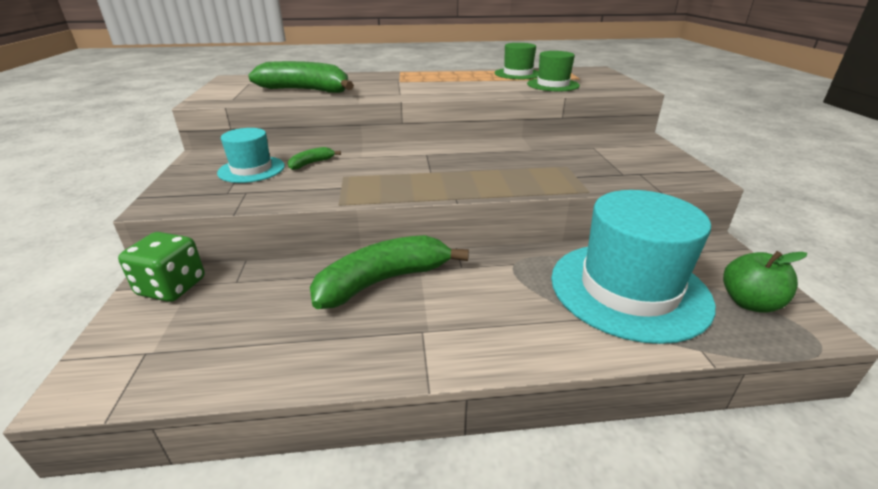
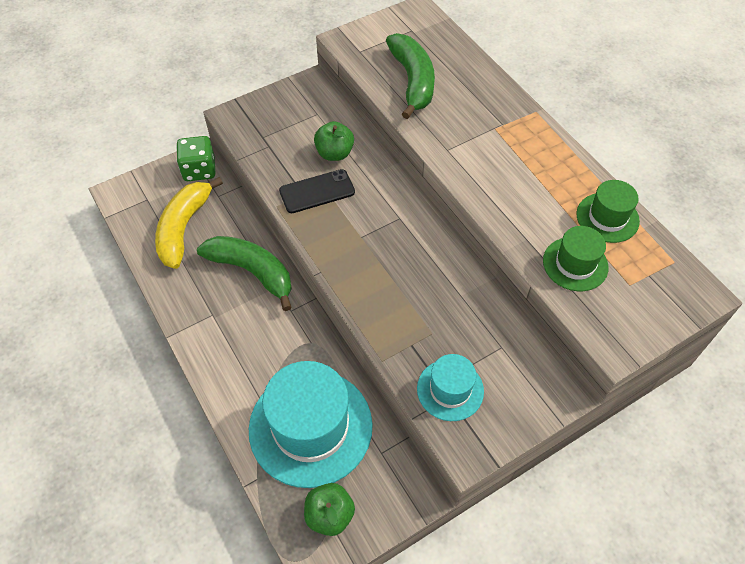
camera: 65 degrees right, 25 degrees up
(250, 324) = (184, 228): none -> yellow banana
(251, 169) = (304, 126): turquoise hat -> turquoise hat (450, 390)
(311, 163) = (334, 153): green banana -> green apple
(348, 180) = (317, 191): none -> black phone

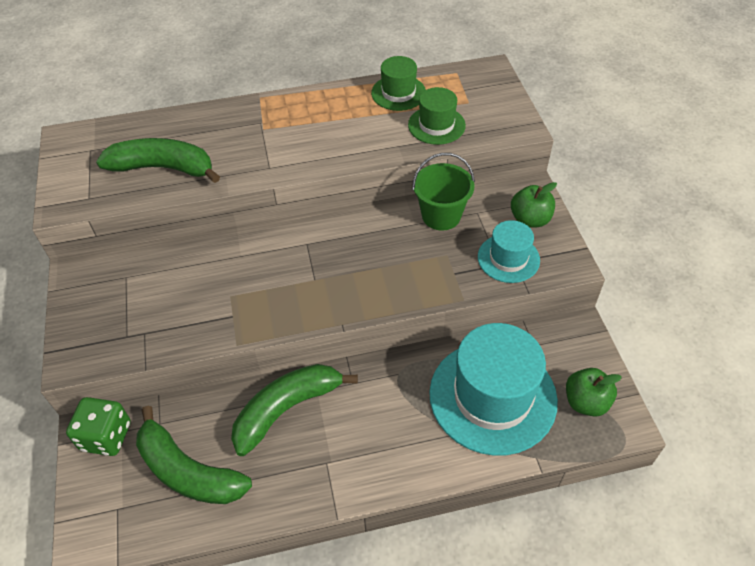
camera: 70 degrees left, 5 degrees down
(184, 228) = (188, 471): yellow banana -> green banana
(317, 191) = (236, 303): black phone -> none
(334, 153) = (193, 275): green apple -> green apple (530, 219)
(482, 315) = (441, 216): none -> green bucket

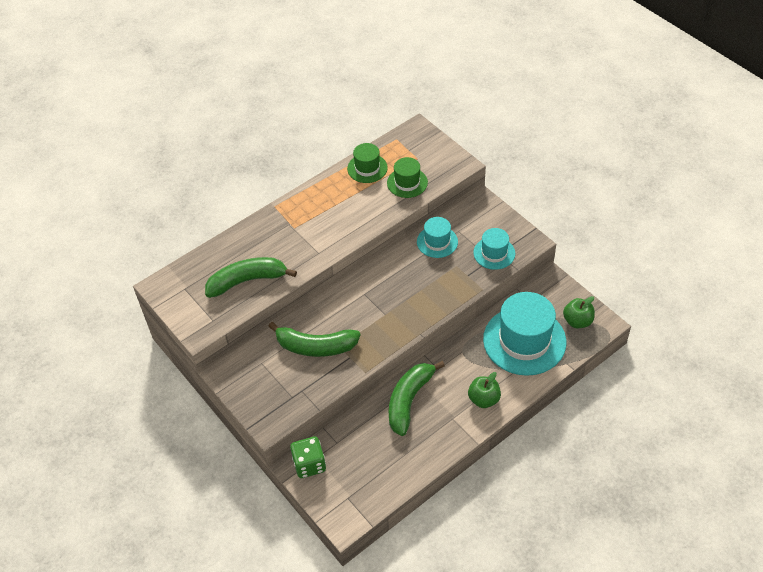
camera: 25 degrees left, 0 degrees up
(188, 471) = (374, 459): green banana -> green banana (315, 346)
(441, 216) = (437, 242): green bucket -> turquoise hat
(530, 219) = (493, 223): green apple -> green apple (483, 399)

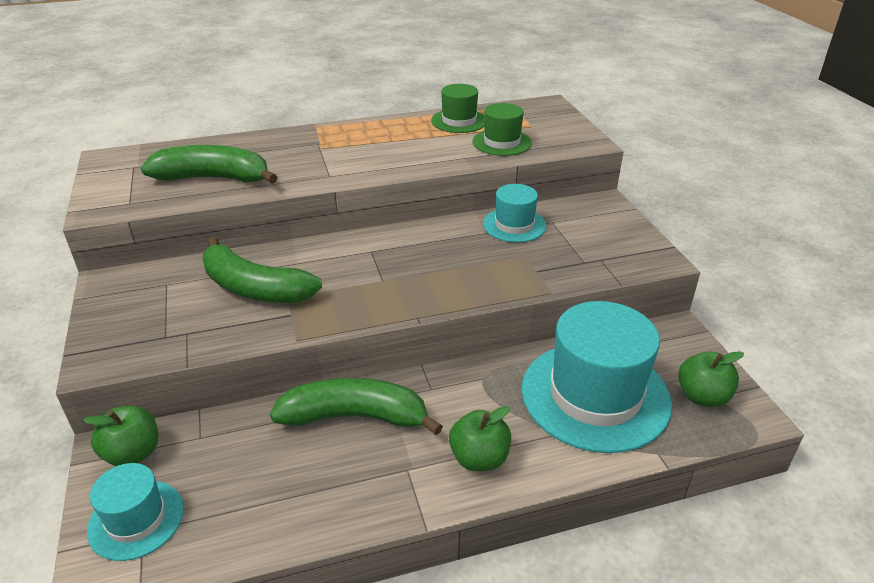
camera: 20 degrees right, 15 degrees down
(309, 464) = (133, 453): green dice -> green apple
(409, 400) = (355, 417): green banana -> green banana turned 45 degrees clockwise
(494, 253) = (593, 257): turquoise hat -> turquoise hat (136, 519)

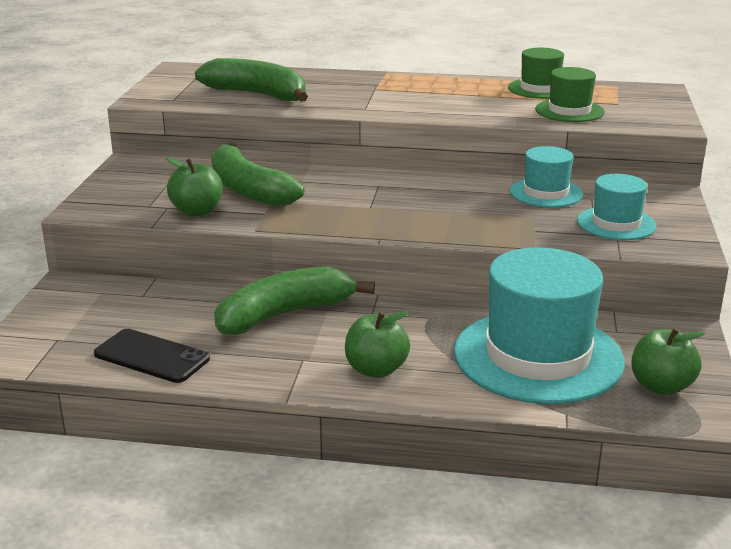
camera: 25 degrees right, 10 degrees down
(133, 453) = (83, 292): green apple -> green apple (197, 211)
(136, 519) = (57, 331): turquoise hat -> turquoise hat (616, 223)
(260, 519) = (151, 357): none -> black phone
(355, 417) = (285, 314): green banana -> green banana turned 60 degrees counterclockwise

